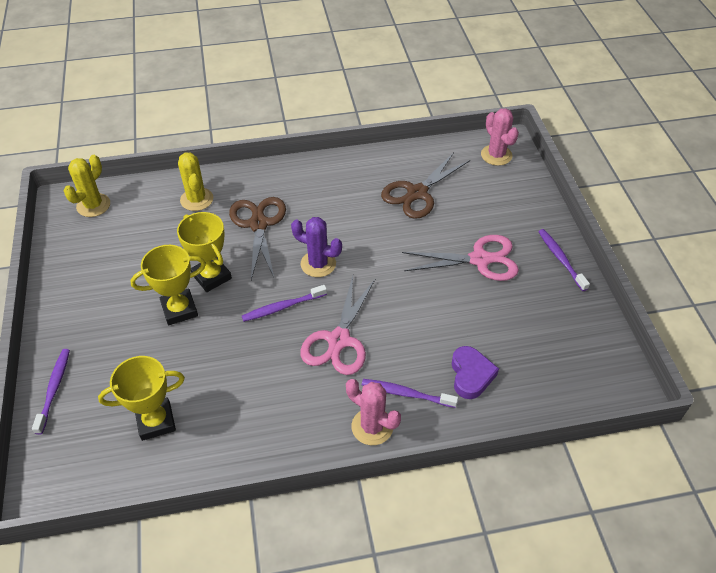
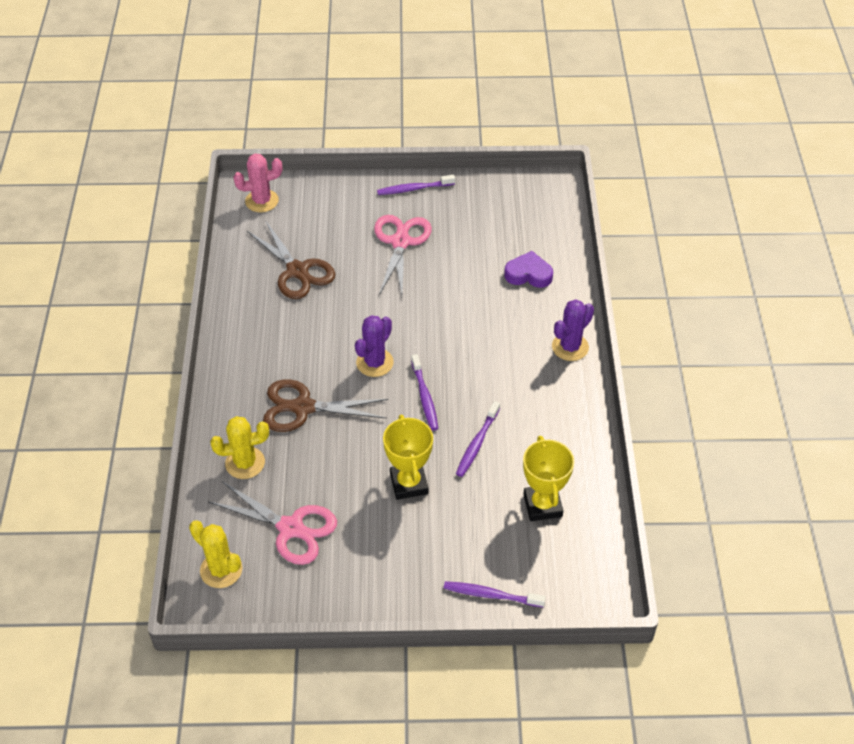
camera: 80 degrees left, 0 degrees up
(211, 276) = (369, 453): yellow trophy -> none
(339, 340) = (474, 358): pink scissors -> pink scissors (291, 528)
(372, 426) = (570, 347): pink cactus -> purple cactus
(406, 393) = (540, 319): purple toothbrush -> purple toothbrush (477, 443)

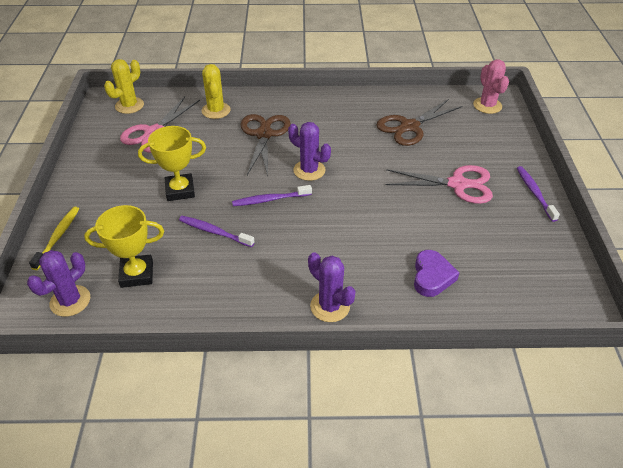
camera: 90 degrees right, 5 degrees down
(491, 595) = (58, 237): purple toothbrush -> yellow toothbrush
(583, 559) = (70, 301): none -> purple cactus

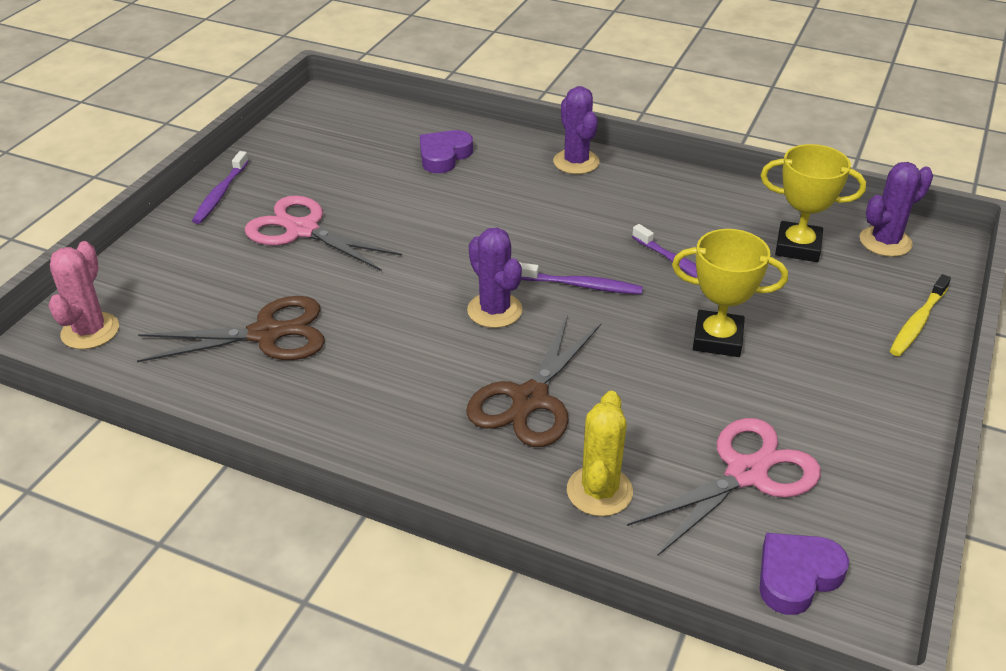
camera: 155 degrees left, 5 degrees down
(129, 105) = (796, 576): yellow cactus -> purple heart

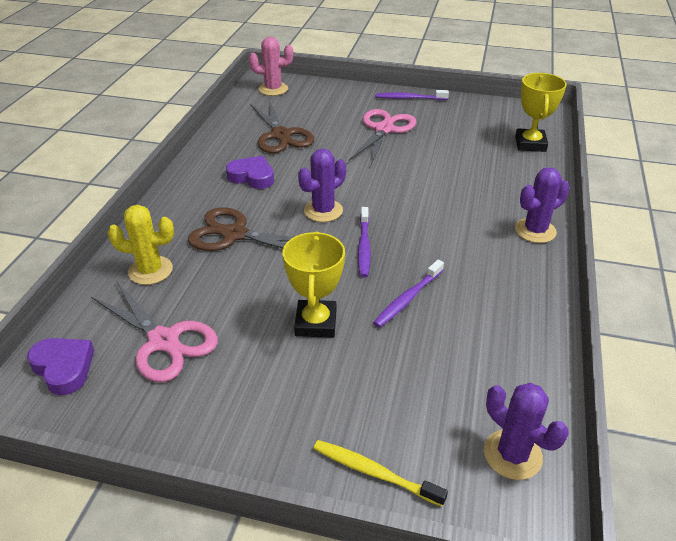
camera: 80 degrees right, 0 degrees up
(444, 156) = (502, 168): purple heart -> purple heart (252, 176)
(798, 247) = (470, 378): yellow trophy -> yellow trophy (530, 144)

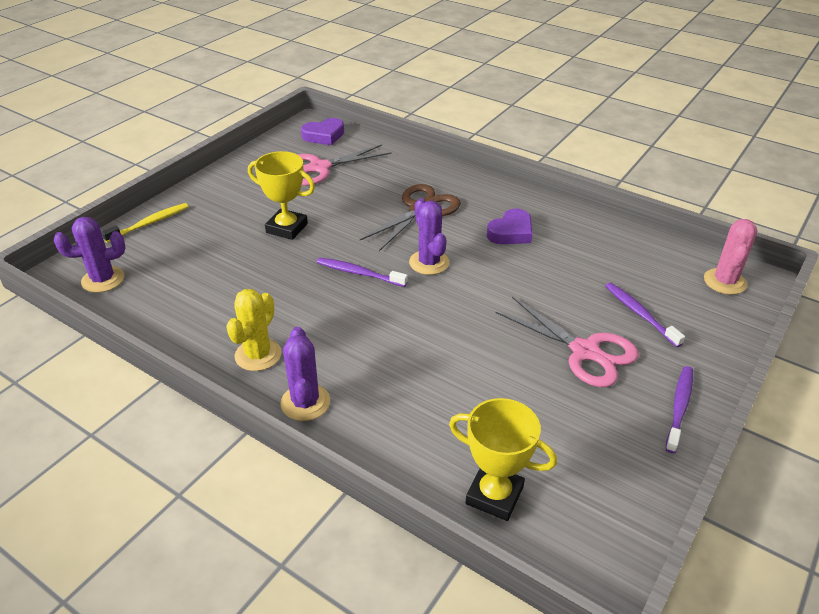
camera: 110 degrees right, 0 degrees up
(150, 270) = (398, 169): yellow cactus -> yellow cactus (258, 355)
(281, 135) = (593, 265): brown scissors -> none
(407, 299) = (276, 279): purple toothbrush -> purple toothbrush (640, 314)

